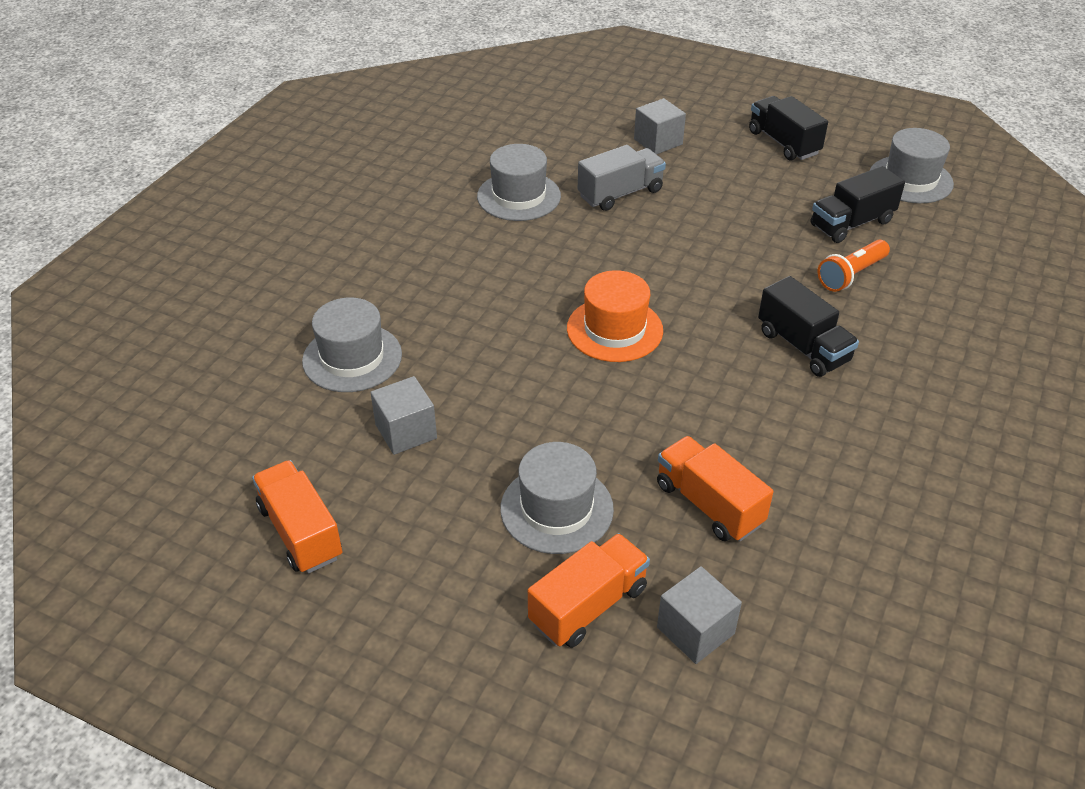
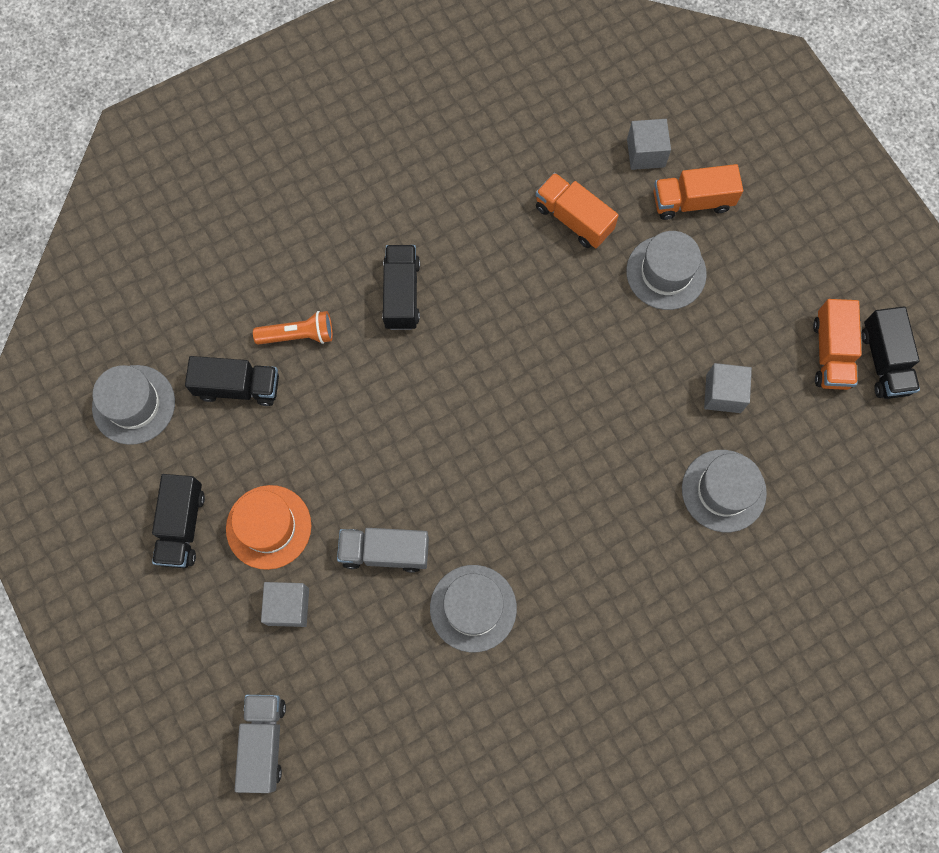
camera: 145 degrees left, 30 degrees up
(226, 558) = (884, 361): none -> black truck
(599, 88) = (264, 742): none -> grey truck
(614, 329) = (516, 395): orange hat -> orange hat (268, 527)
(709, 504) = (573, 219): orange truck -> orange truck turned 135 degrees clockwise

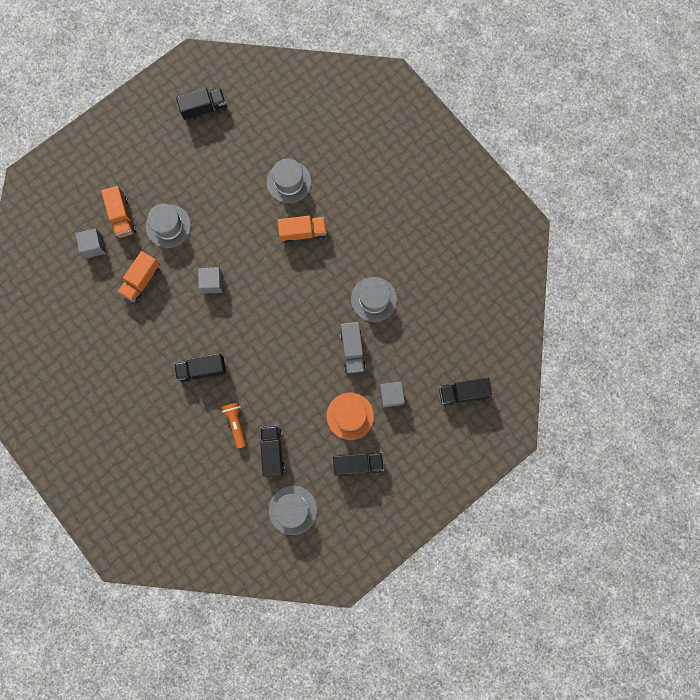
camera: 100 degrees left, 5 degrees up
(264, 742) = (462, 393): grey truck -> black truck
(723, 393) = (235, 188): grey cube -> grey cube (212, 283)
(831, 353) = (203, 136): orange truck -> orange truck (303, 232)

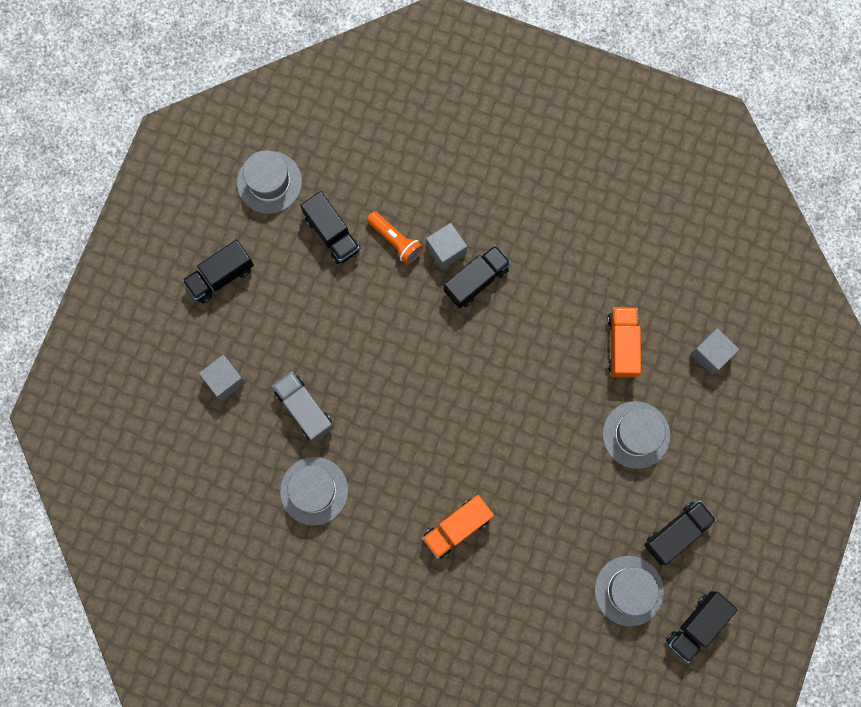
camera: 150 degrees right, 0 degrees up
(122, 217) = (702, 412): orange truck -> none
(212, 283) = (532, 393): grey cube -> grey cube (446, 250)
(289, 182) = (517, 587): grey hat -> grey hat (629, 590)
(350, 416) = (262, 327): orange hat -> none
(462, 393) = (136, 434): black truck -> black truck (676, 533)

